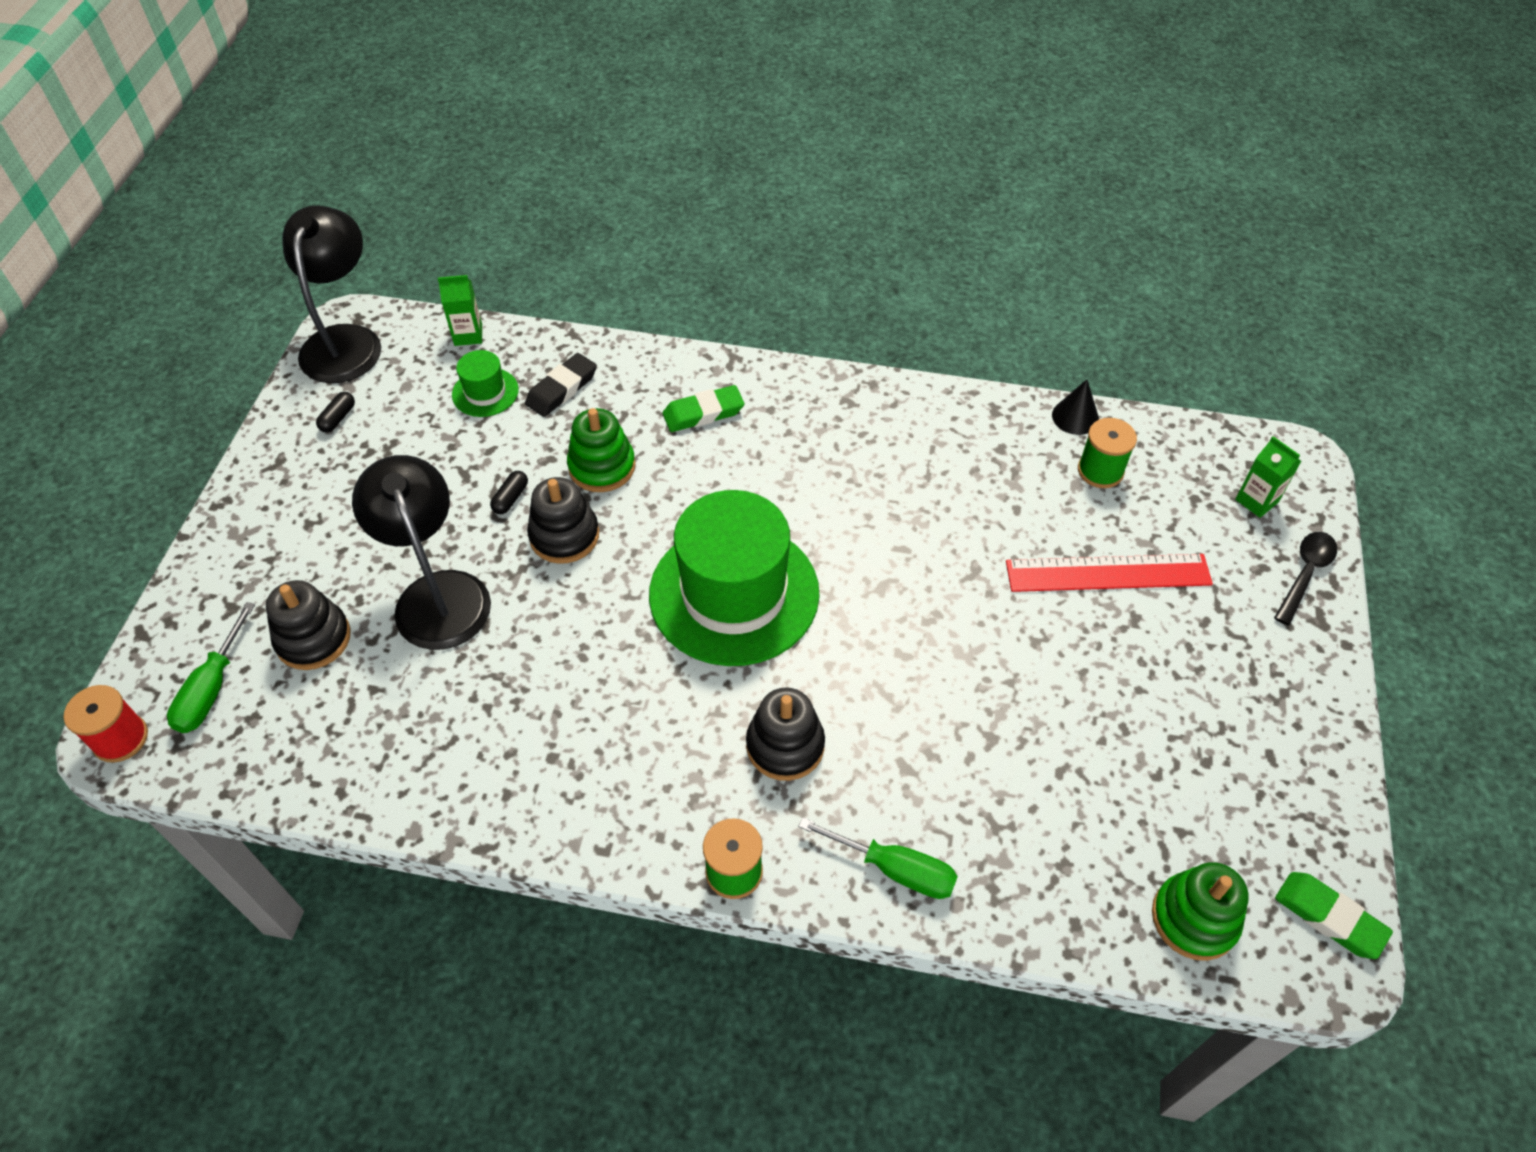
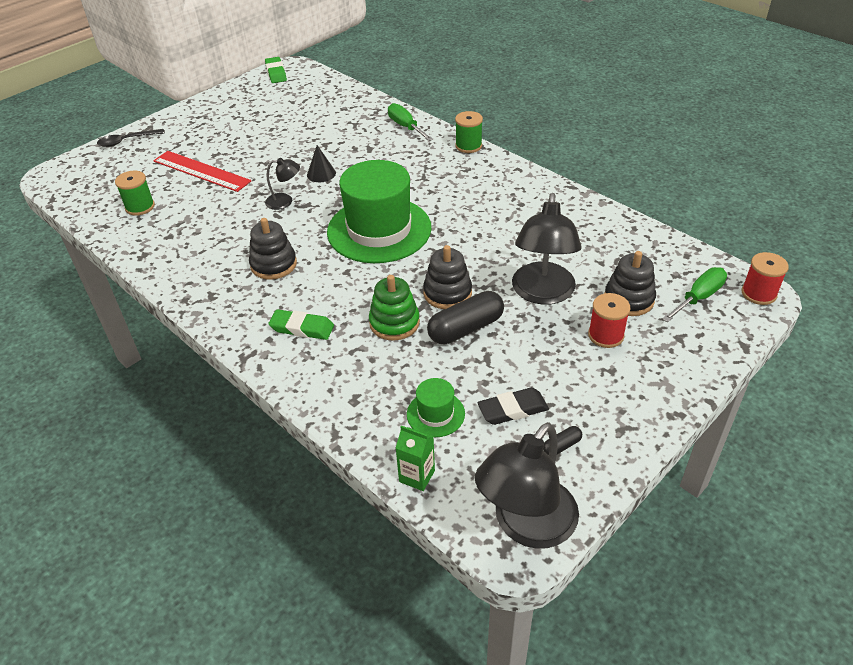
camera: 145 degrees left, 10 degrees down
(329, 567) = (606, 335): none -> red spool
(511, 498) = (465, 328): black capsule -> black capsule, size x2.15
(562, 389) = (378, 390): black eraser -> black eraser (513, 409)
(785, 745) = (411, 171): black stacking toy -> black stacking toy (273, 264)
(918, 578) = (285, 201): none -> black lamp
(1075, 417) = (111, 234): black cone -> black cone (321, 174)
(1194, 918) = (318, 85): green stacking toy -> none
(1256, 501) = (97, 169): green carton -> none

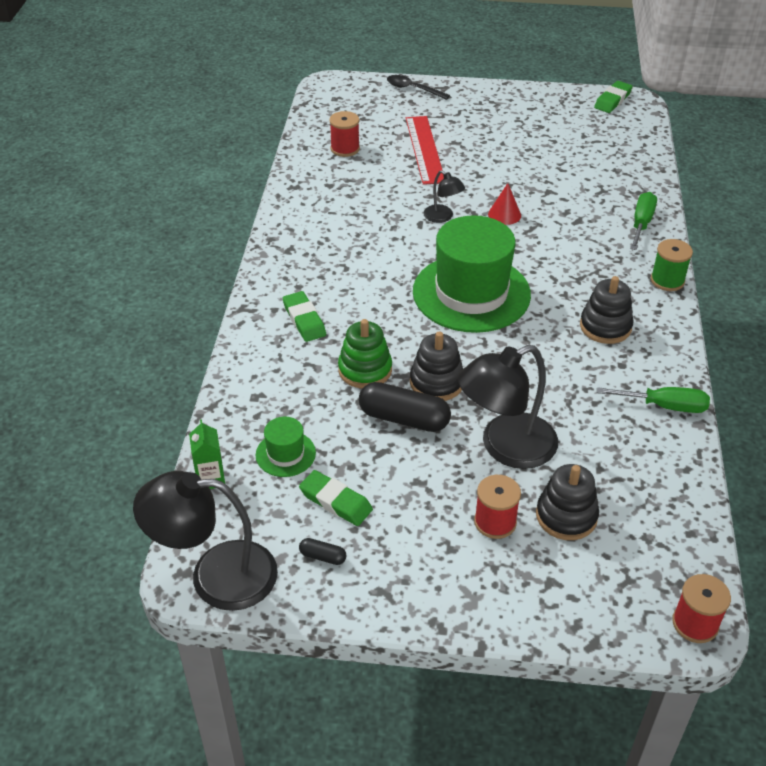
camera: 50 degrees right, 0 degrees up
(140, 207) = (345, 149): green spool -> red spool
(273, 264) = (359, 259): black stacking toy -> black stacking toy (605, 326)
(321, 174) = (504, 214): black cone -> red cone
(513, 409) = (335, 501): black eraser -> green eraser
(698, 297) = (630, 572): green screwdriver -> green screwdriver (664, 406)

